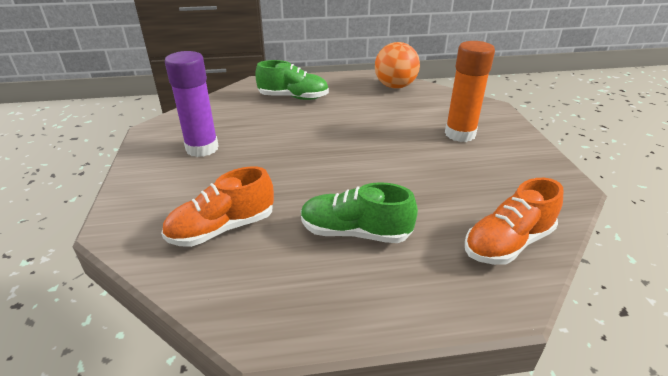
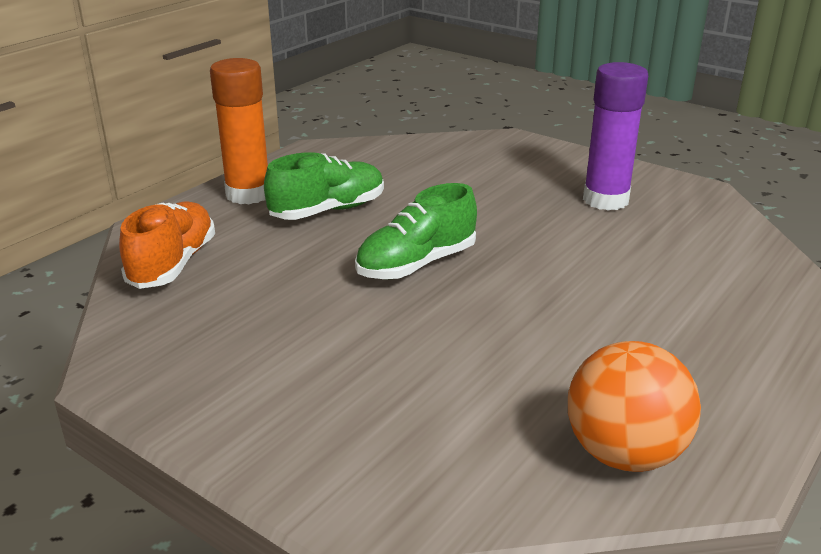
camera: 135 degrees right, 5 degrees down
(222, 228) = (437, 168): orange shoe -> none
(293, 97) = (701, 313): green shoe -> green shoe (416, 264)
(460, 134) = (350, 385): orange glue stick -> orange glue stick (248, 194)

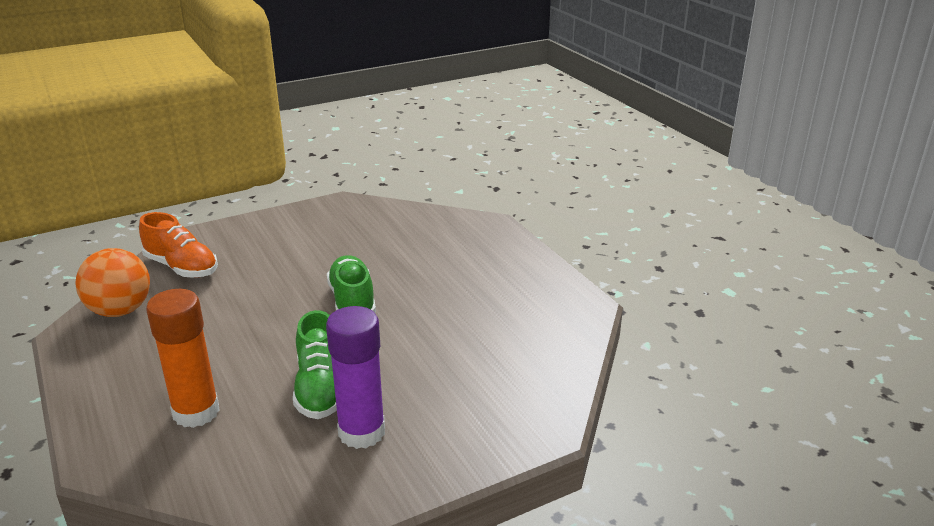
camera: 115 degrees right, 0 degrees up
(173, 264) = (433, 224): orange shoe -> orange shoe (181, 267)
(248, 194) = (514, 261): orange glue stick -> orange glue stick (196, 412)
(328, 210) = (461, 286): green shoe -> green shoe (320, 388)

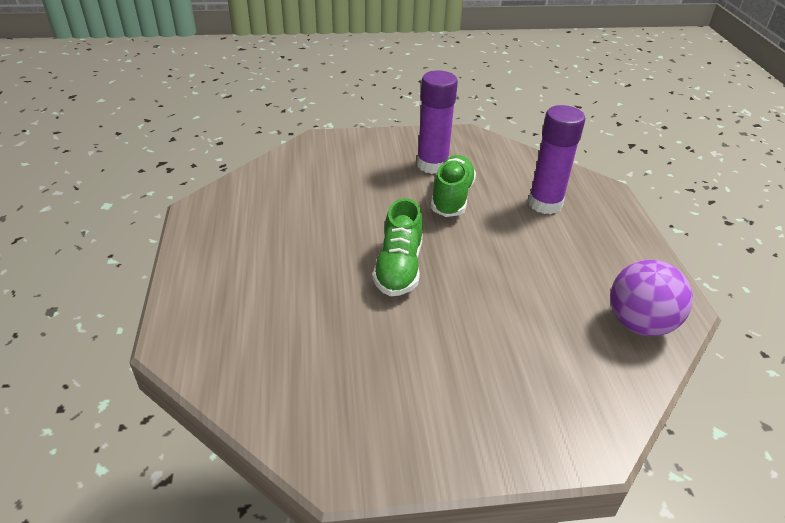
camera: 160 degrees left, 10 degrees up
(120, 311) = (639, 324): orange ball -> purple ball
(181, 267) = (584, 378): orange shoe -> none
(196, 412) = (545, 204): orange glue stick -> purple glue stick

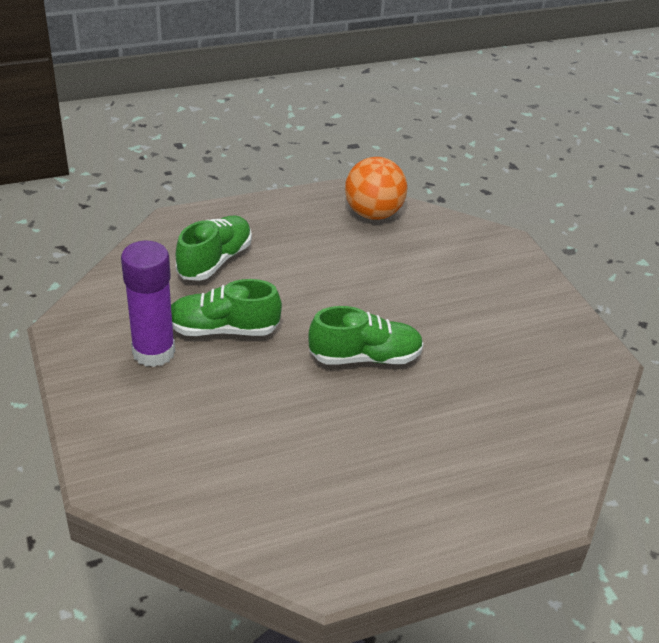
camera: 105 degrees left, 0 degrees up
(545, 204) = (215, 261): purple glue stick -> green shoe
(639, 324) = (373, 214): purple ball -> orange ball

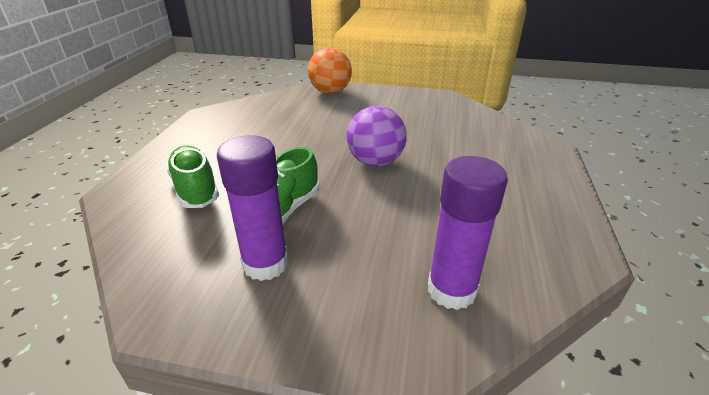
camera: 55 degrees left, 5 degrees down
(201, 479) = (451, 290): none -> purple glue stick
(365, 357) = (375, 162): green shoe -> purple ball
(373, 214) = (241, 112): orange ball -> orange ball (330, 92)

